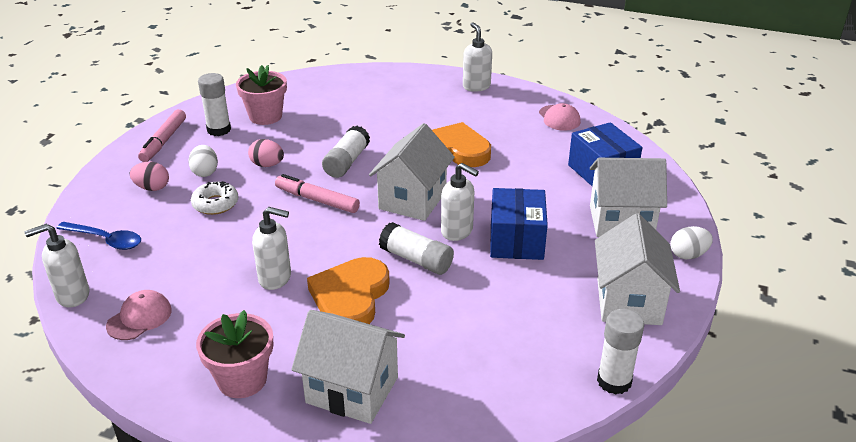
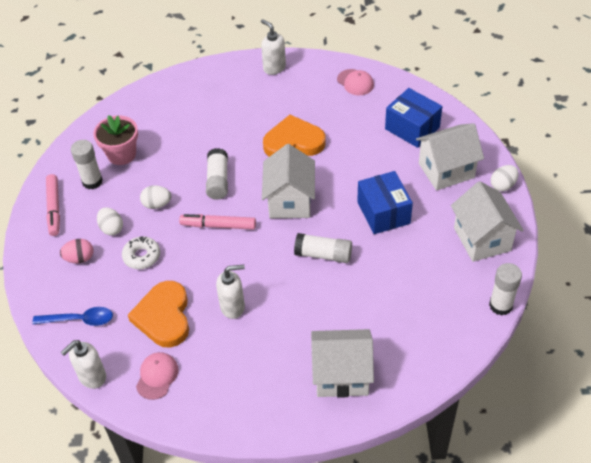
camera: 20 degrees left, 15 degrees up
(242, 380) = (264, 396): pink flower pot -> none
(267, 165) = (157, 204): pink egg -> white egg
(350, 297) = (296, 303): orange heart -> orange heart (164, 317)
(457, 231) = (338, 219): white soap dispenser -> none

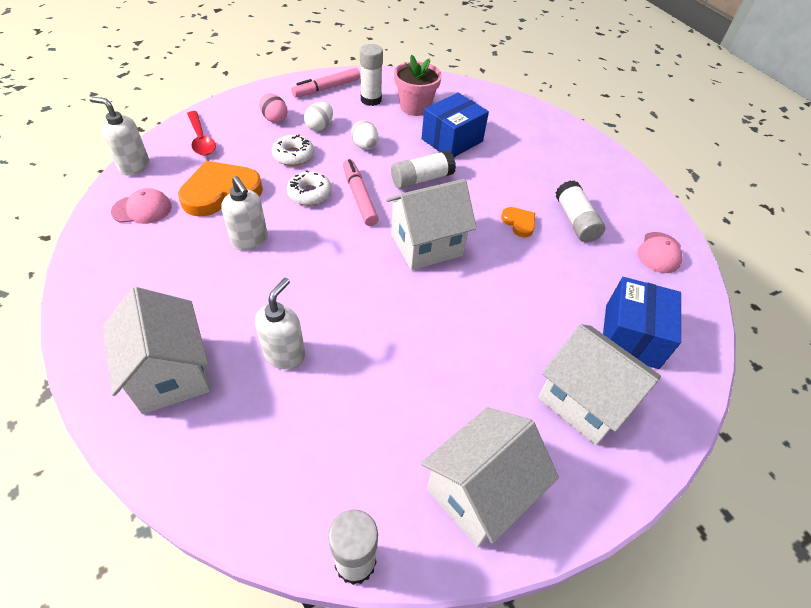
camera: 60 degrees right, 0 degrees up
(79, 320) = (201, 139): blue spoon -> red spoon
(197, 256) = (309, 194): none -> white donut
(274, 68) = (617, 175): white soap dispenser -> white soap dispenser (285, 354)
(293, 142) = (519, 223): orange heart -> orange heart, size x0.48
(323, 254) = (359, 300): white glue stick -> white glue stick (575, 221)
(383, 213) = (460, 344): blue box -> blue box (452, 140)
(503, 185) = (608, 494): white egg -> none

